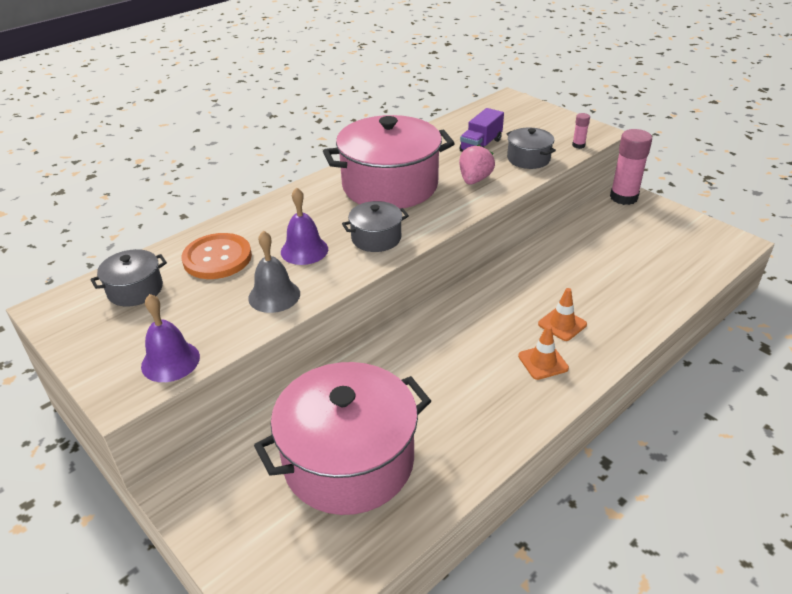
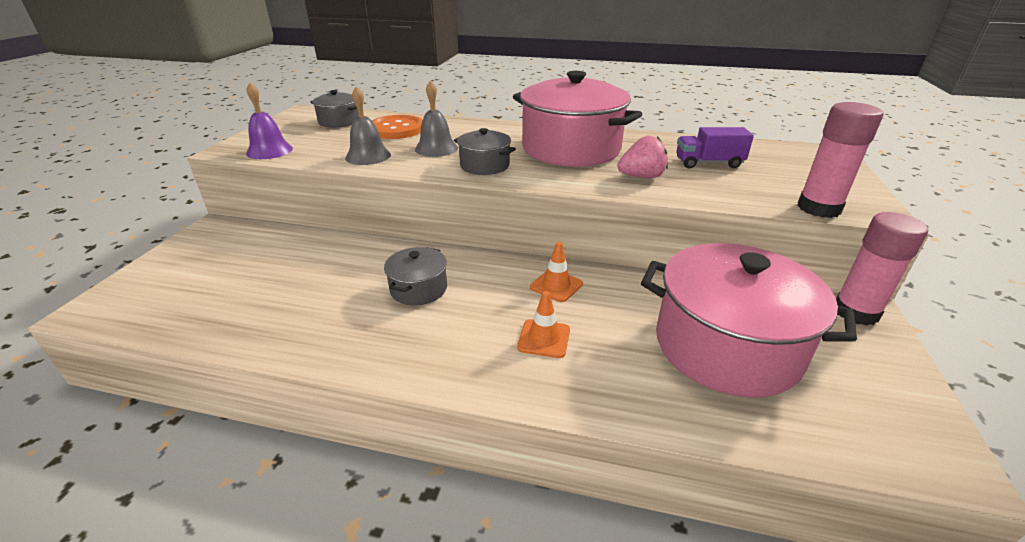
camera: 55 degrees right, 5 degrees down
(304, 250) = (436, 148): purple bell -> grey bell
(349, 460) = (265, 280): pink pot -> pink pot (726, 346)
(528, 159) = (731, 190): grey pot -> grey pot (418, 289)
(543, 362) = (467, 344): orange traffic cone -> orange traffic cone (556, 285)
(578, 145) = (818, 208): pink glue stick -> pink glue stick, size x2.20

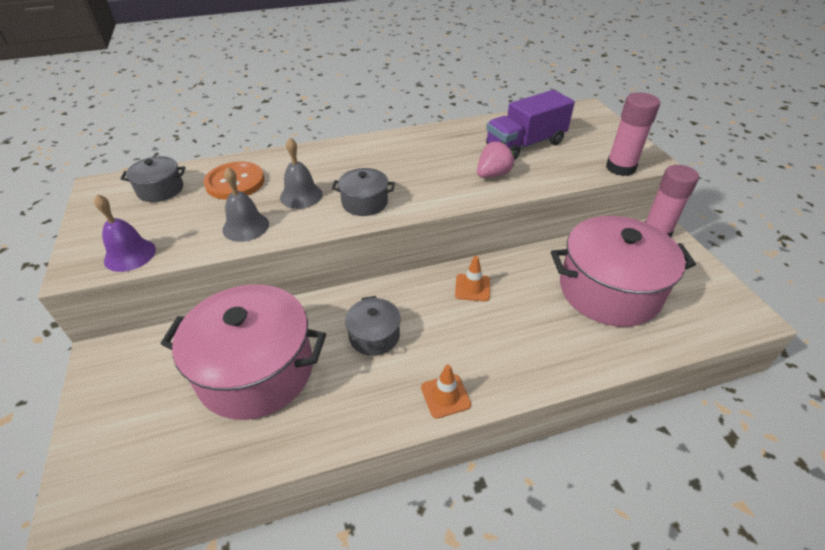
camera: 30 degrees left, 10 degrees up
(544, 338) = (501, 337): orange traffic cone -> orange traffic cone (445, 396)
(571, 149) = (415, 160): pink pot -> pink pot (256, 370)
(708, 163) = (525, 145): purple truck -> purple truck, size x1.57

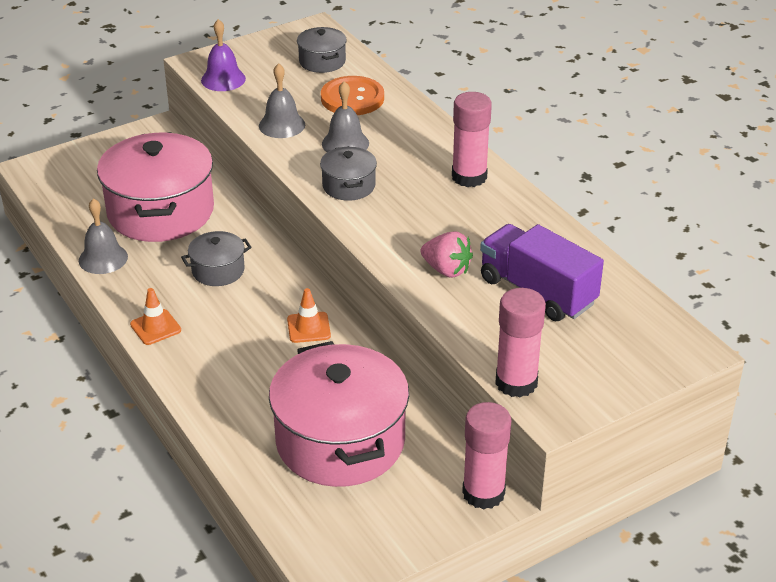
camera: 75 degrees right, 5 degrees down
(312, 433) = (103, 258): none -> grey bell
(382, 148) = (469, 177): none -> pink glue stick

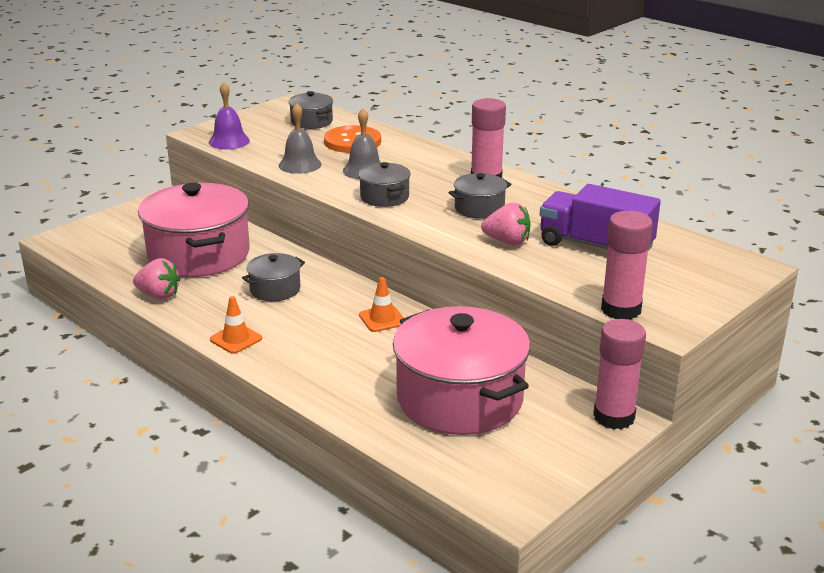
camera: 15 degrees left, 10 degrees down
(103, 258) = (159, 295): grey bell -> pink strawberry
(440, 218) = (479, 208): none -> grey pot

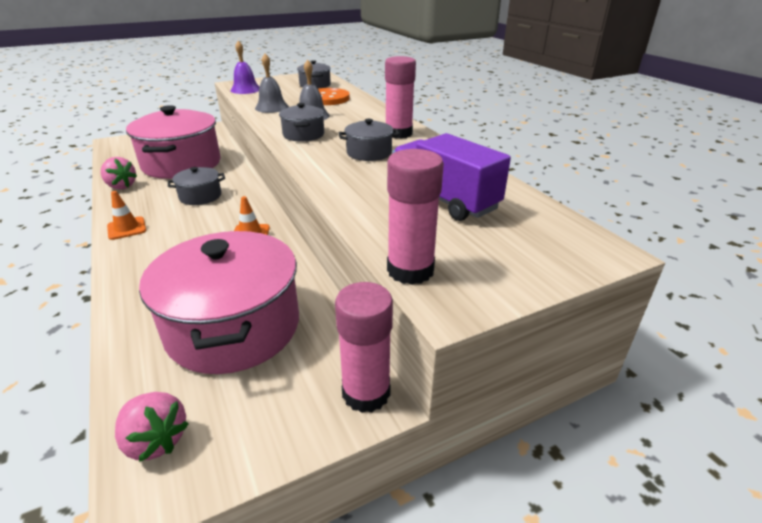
camera: 20 degrees right, 5 degrees up
(507, 241) = (363, 182): pink strawberry -> pink strawberry (156, 440)

